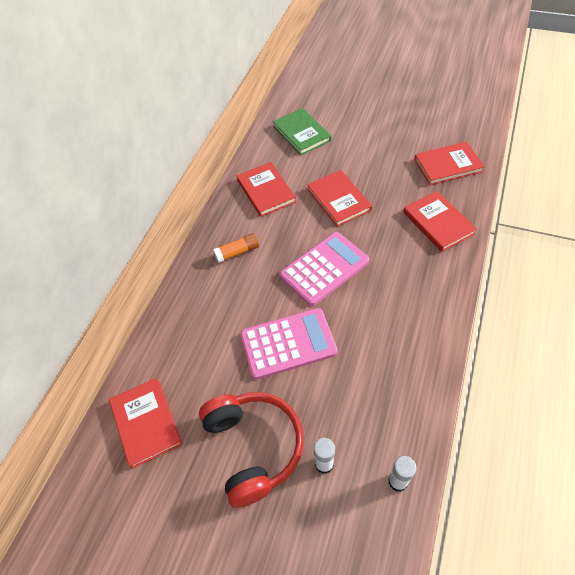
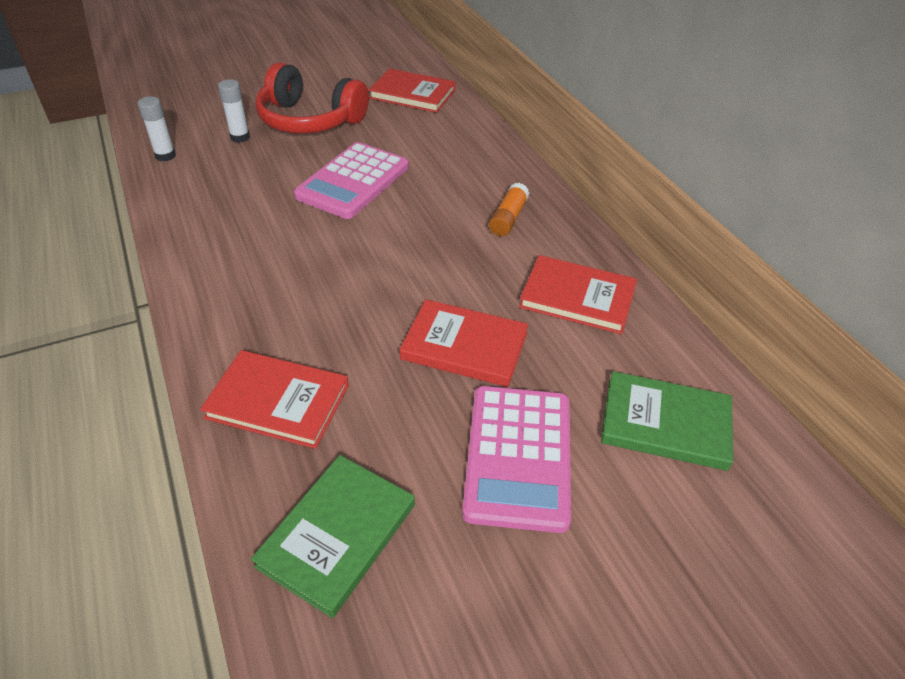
camera: 130 degrees right, 10 degrees down
(324, 269) = (387, 256): pink calculator -> pink calculator (518, 456)
(447, 165) = (337, 535): red book -> green book

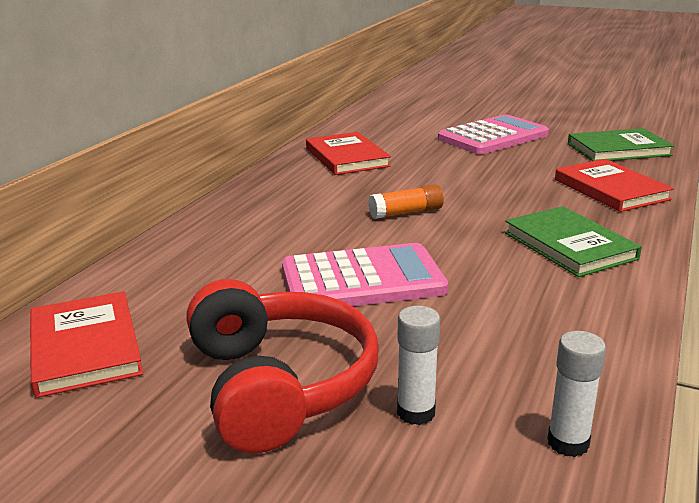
camera: 130 degrees left, 20 degrees down
(464, 346) = (455, 167): red book -> none
(508, 218) = (294, 200): orange glue stick -> orange glue stick (406, 213)
(665, 423) = (404, 122): green book -> green book (569, 245)

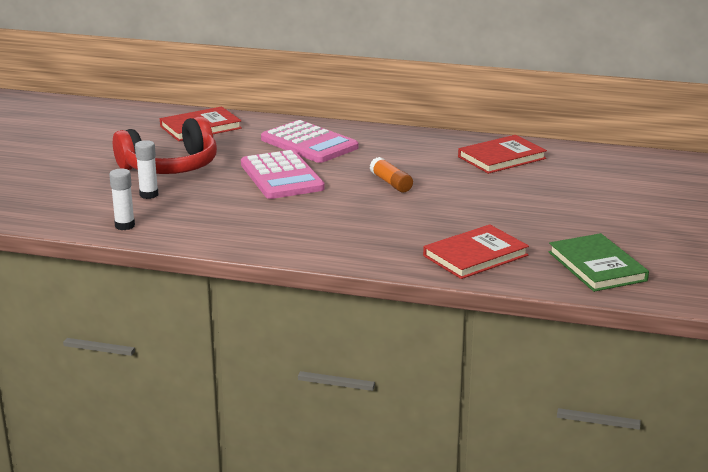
camera: 80 degrees right, 0 degrees up
(493, 137) = (599, 210): pink calculator -> pink calculator (309, 143)
(569, 245) = (349, 234): green book -> none

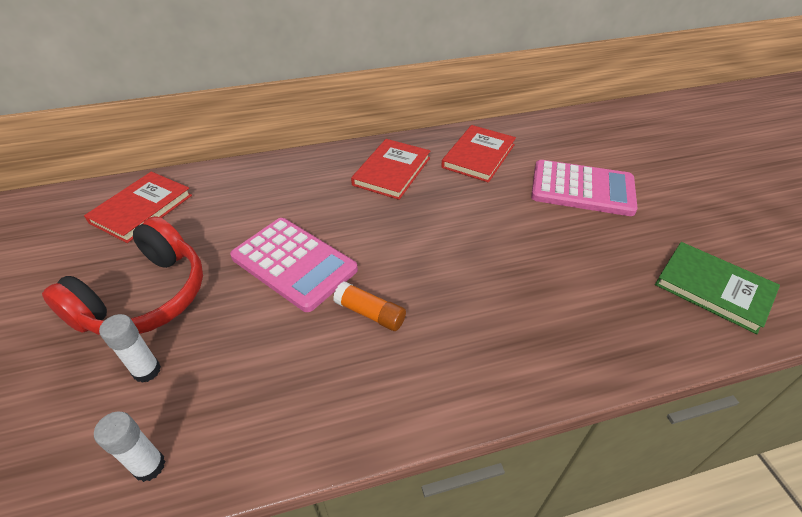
camera: 30 degrees left, 20 degrees up
(309, 143) = (284, 196): pink calculator -> pink calculator (582, 189)
(391, 183) = (416, 231): orange glue stick -> orange glue stick (370, 313)
(475, 255) = (602, 323): red book -> red book (392, 171)

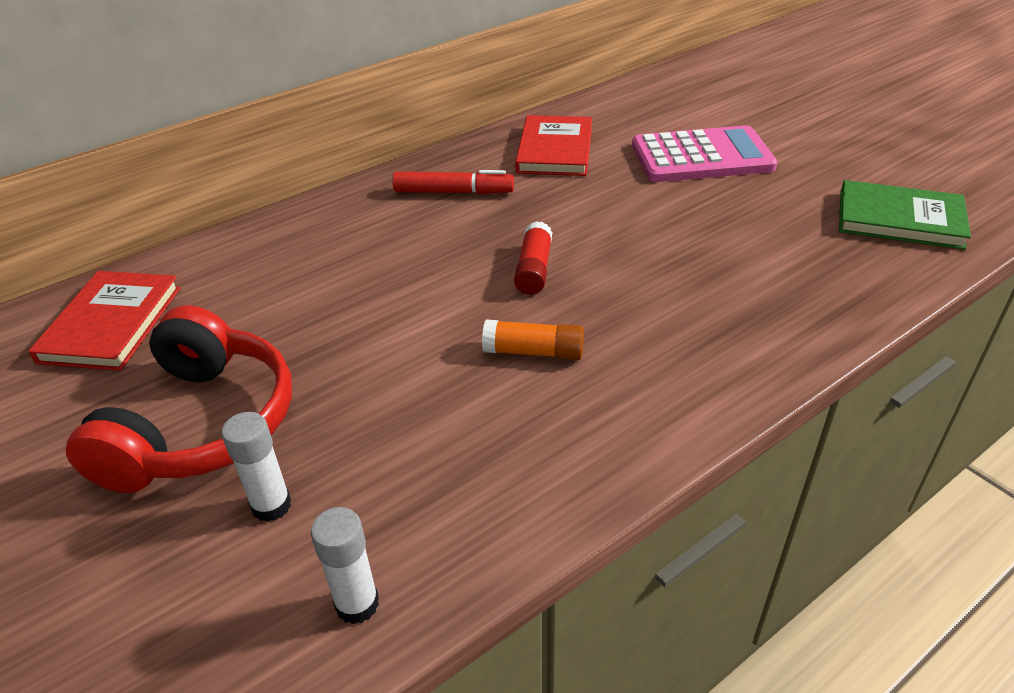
camera: 20 degrees left, 5 degrees down
(294, 263) = (393, 327): pink calculator -> none
(392, 171) = (453, 192): red book -> red marker
(408, 247) = (533, 269): none -> red glue stick

